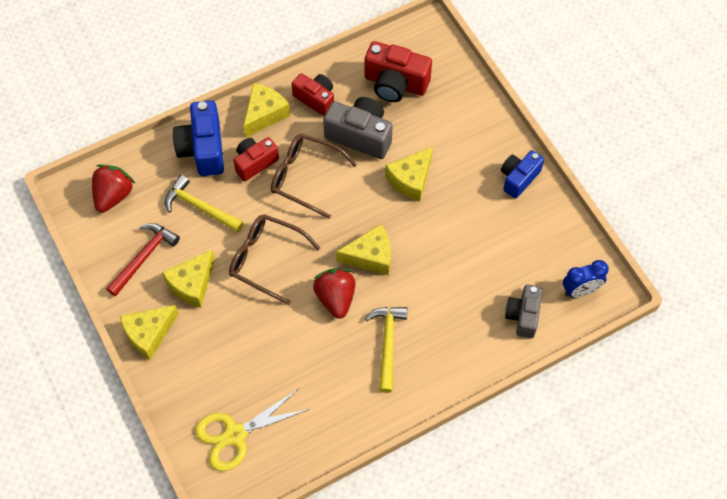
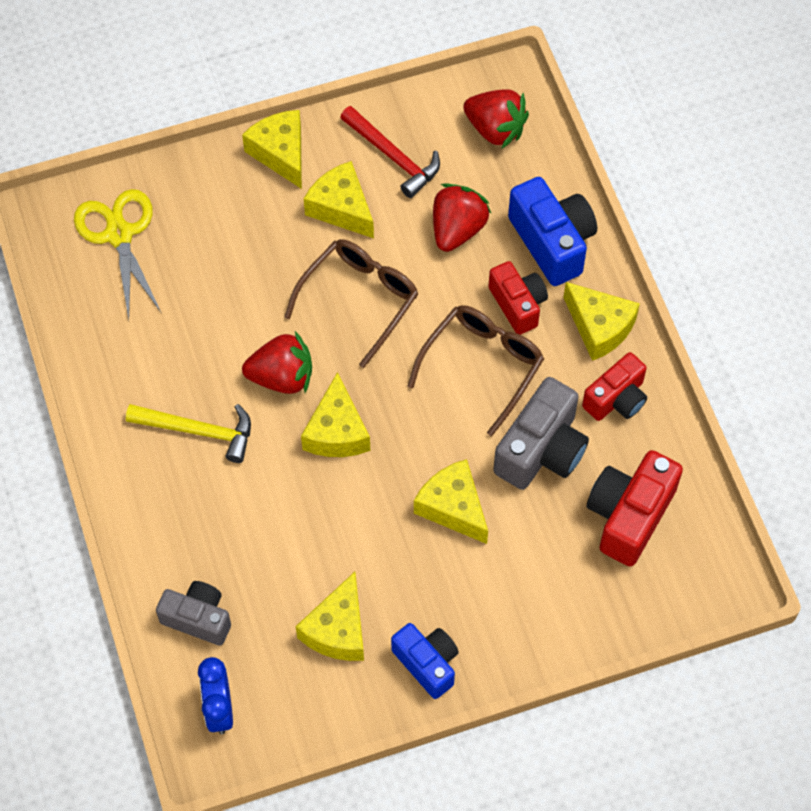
camera: 100 degrees right, 0 degrees up
(200, 207) = (457, 229): yellow hammer -> red strawberry
(203, 149) = (552, 242): blue camera -> blue camera turned 60 degrees clockwise
(510, 232) = (337, 630): none -> yellow cheese

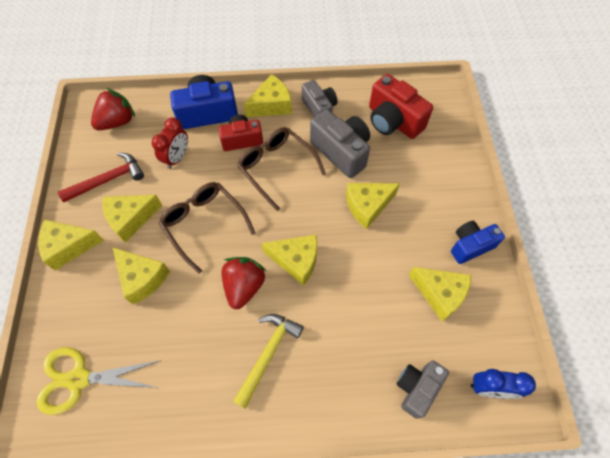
camera: 75 degrees left, 0 degrees up
(260, 254) = (142, 278): none -> yellow cheese
(457, 229) = (177, 158): red strawberry -> red clock
(616, 399) = (319, 109): red camera -> grey camera

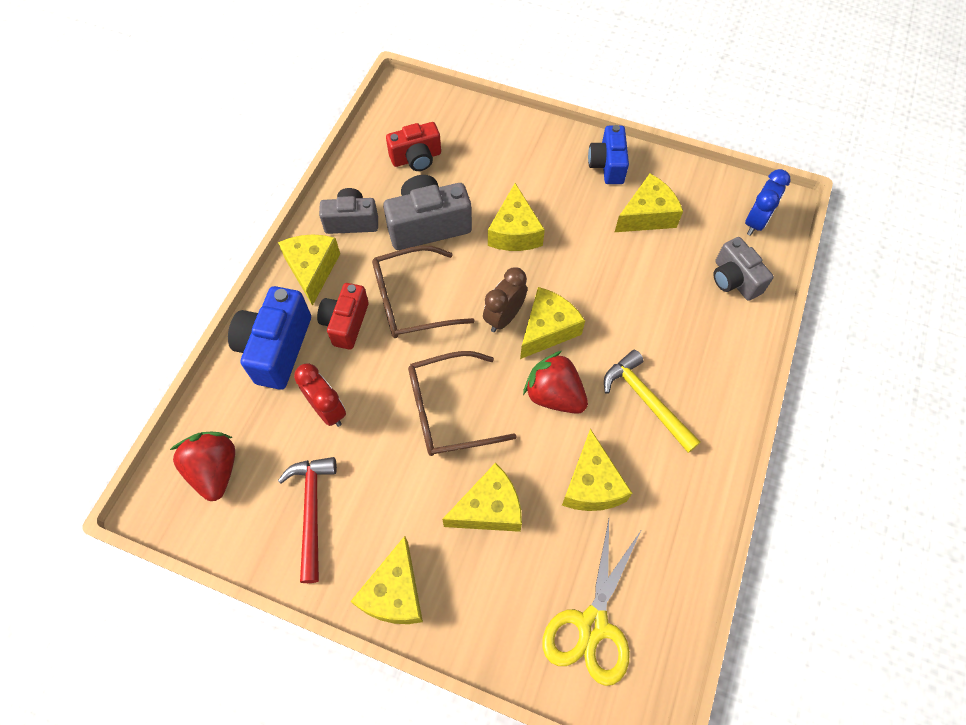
camera: 65 degrees left, 0 degrees up
(131, 219) = (393, 498): yellow cheese -> yellow cheese (591, 484)
(292, 228) = (504, 317): none -> brown clock
(393, 121) = (416, 158): red camera -> red camera, size x0.66

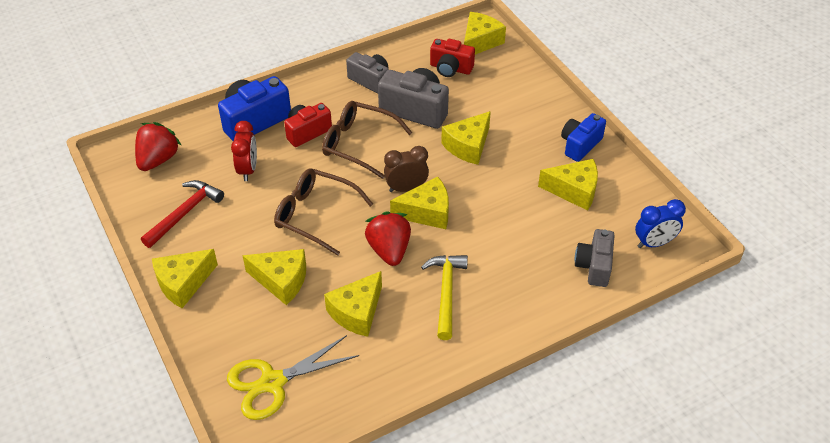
camera: 40 degrees right, 15 degrees down
(312, 270) = (319, 92): yellow cheese -> yellow cheese (480, 42)

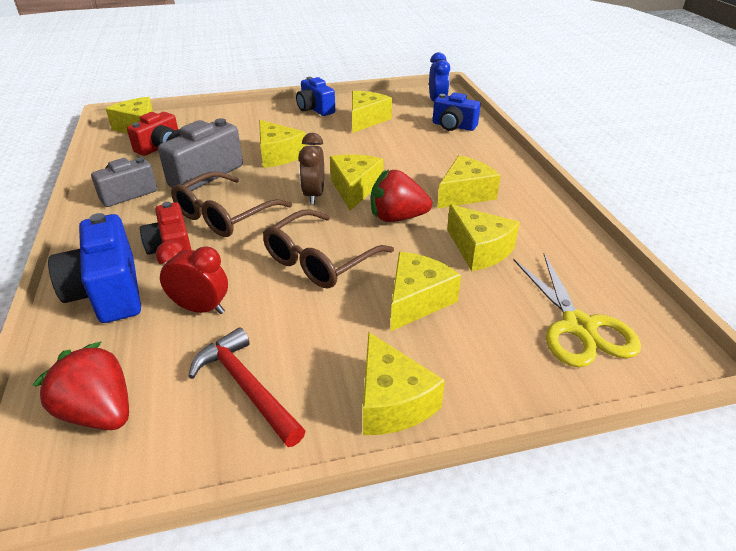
camera: 75 degrees left, 10 degrees down
(446, 293) = (465, 194): yellow hammer -> yellow cheese
(594, 266) = (453, 126): grey camera -> blue camera

